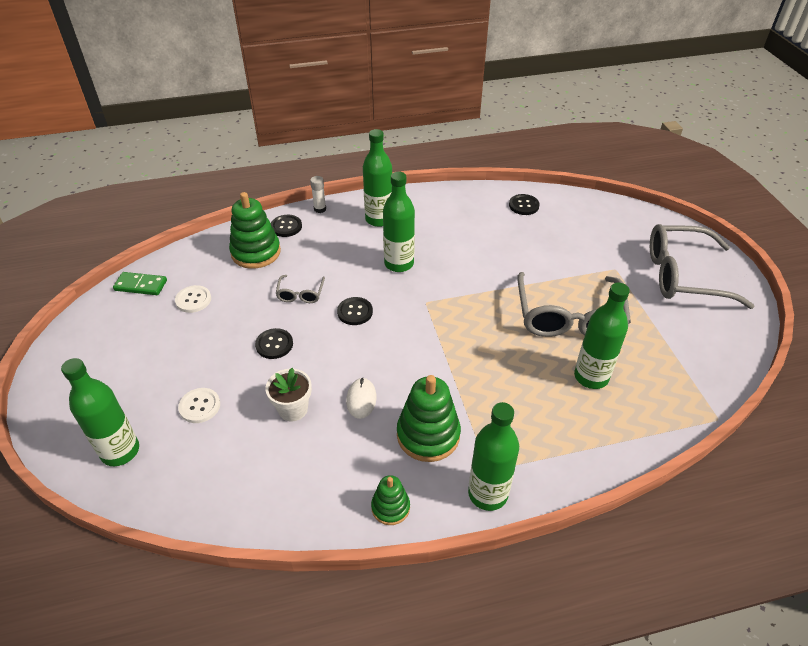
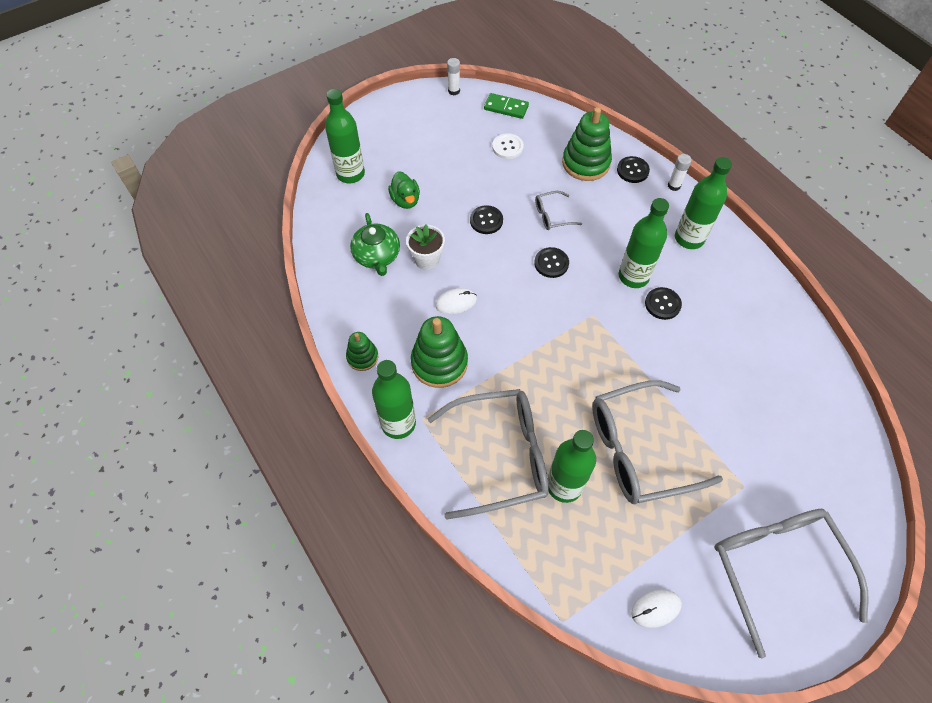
camera: 70 degrees right, 15 degrees up
(80, 319) = (454, 91): none -> white glue stick
(141, 285) = (506, 107): green domino -> green domino turned 60 degrees counterclockwise
(200, 406) = (405, 200): white button -> green duck
(260, 455) = (377, 256): none -> green teapot
(523, 205) = (800, 366): black button -> black button (662, 304)
(550, 415) = (500, 456): none -> grey glasses
(710, 354) = (655, 608): none -> white mouse

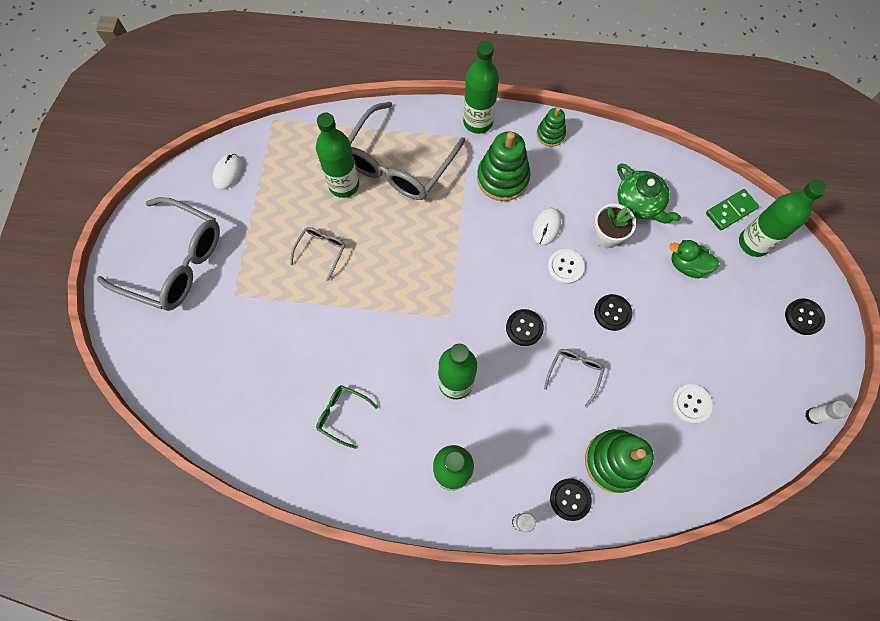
camera: 130 degrees right, 10 degrees up
(377, 256) = (639, 203): green teapot -> green teapot turned 150 degrees counterclockwise
(478, 269) = (565, 267): none -> white button
(506, 107) = (750, 449): green domino -> green domino (731, 211)
(638, 449) = (321, 251): grey glasses -> grey glasses, size x0.45
(662, 304) = (410, 380): black button -> black button (803, 317)
(731, 328) = (342, 414): none -> green glasses

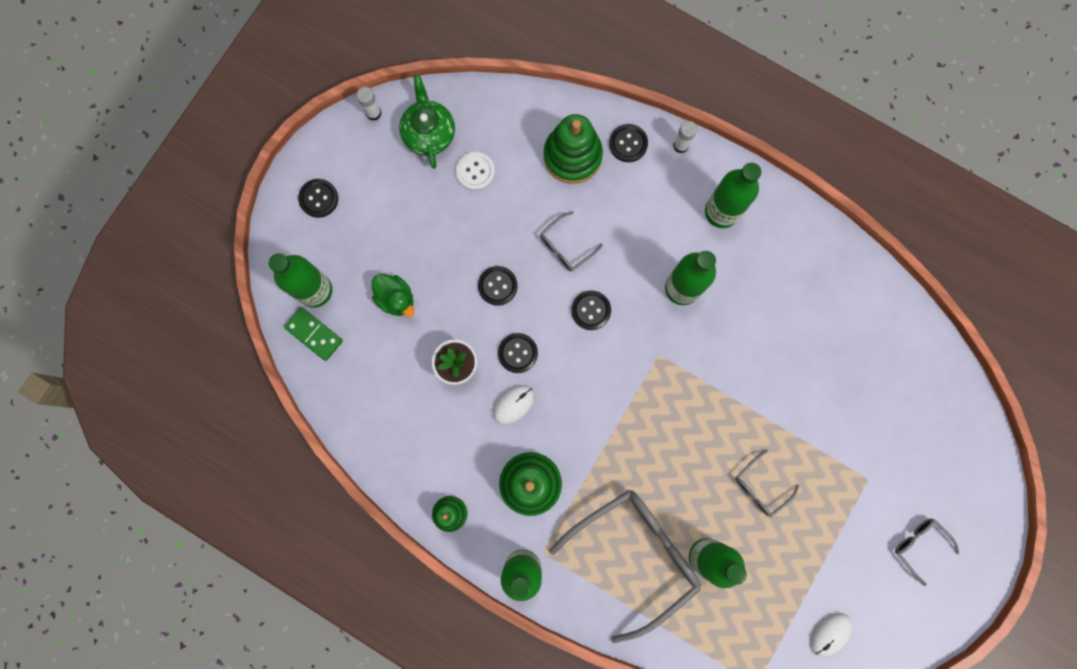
camera: 155 degrees left, 10 degrees up
(175, 262) = (919, 545): grey glasses -> grey glasses, size x0.45
(342, 414) = (801, 307): green glasses -> none
(565, 267) = (518, 353): white button -> black button
(639, 203) = (402, 386): green teapot -> green teapot (429, 132)
(731, 211) = (314, 334): green domino -> green domino turned 45 degrees clockwise

